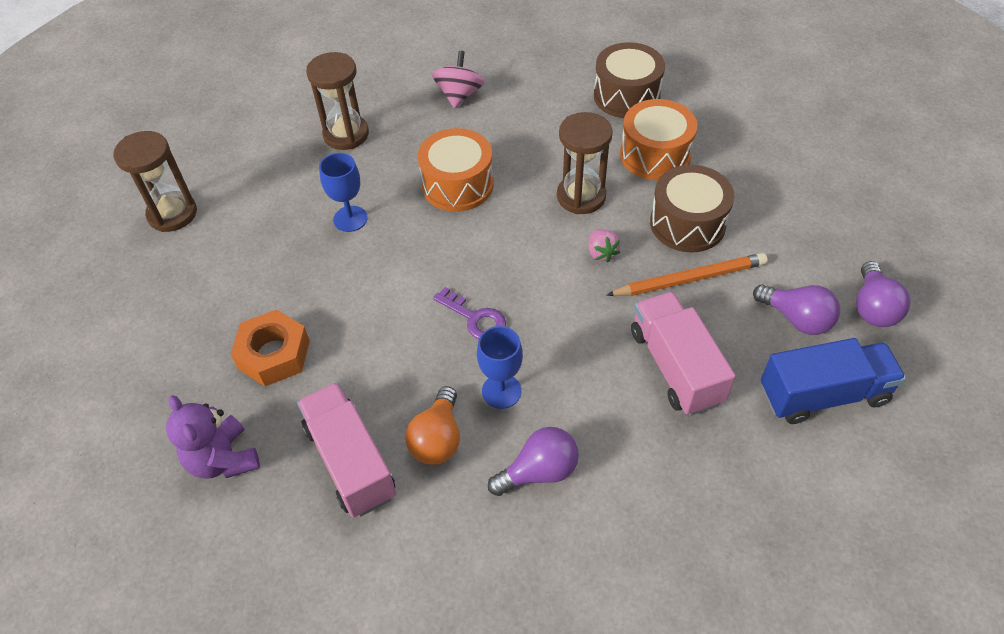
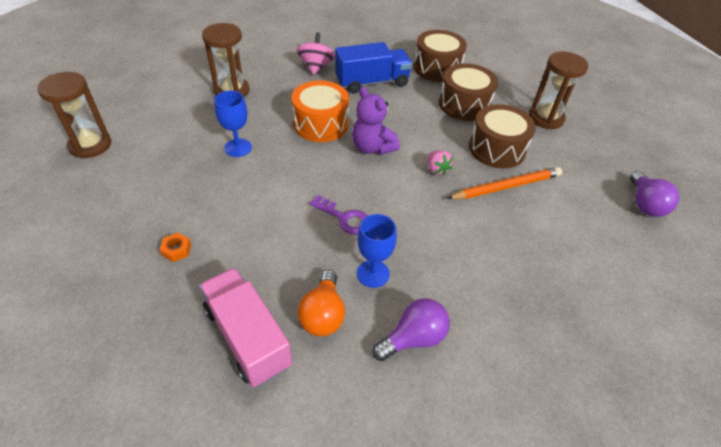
camera: 10 degrees left, 5 degrees down
(223, 459) = (130, 340): purple teddy bear -> purple teddy bear (372, 147)
(274, 354) = (176, 250): orange nut -> orange nut, size x0.46
(581, 196) = (415, 131): brown hourglass -> brown hourglass (545, 118)
(655, 155) = (464, 105): orange drum -> brown drum
(675, 366) = (509, 250): pink truck -> none
(796, 319) = (591, 213): purple light bulb -> none
(823, 395) = (626, 268): blue truck -> blue truck (372, 82)

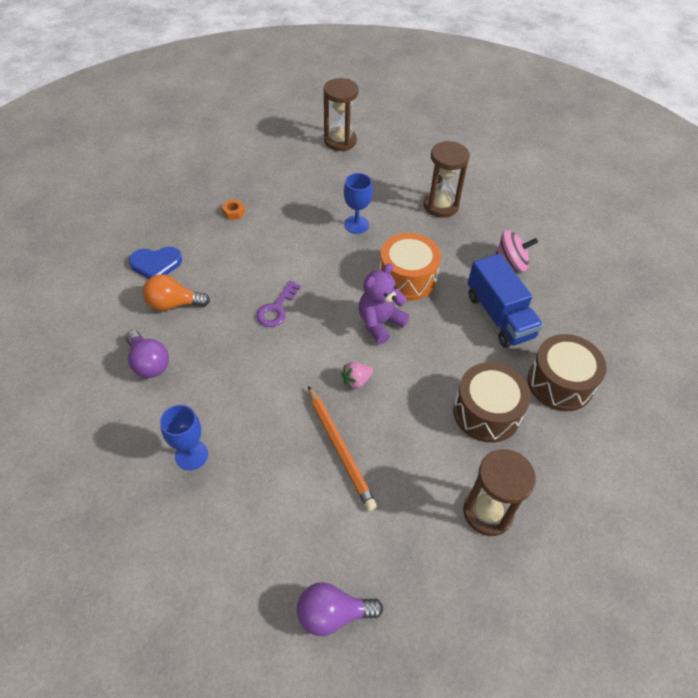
camera: 85 degrees right, 5 degrees up
(247, 337) = (156, 264): pink truck -> blue heart
(373, 273) = (214, 333): blue goblet -> blue goblet (191, 455)
(496, 149) = (405, 444): brown drum -> none

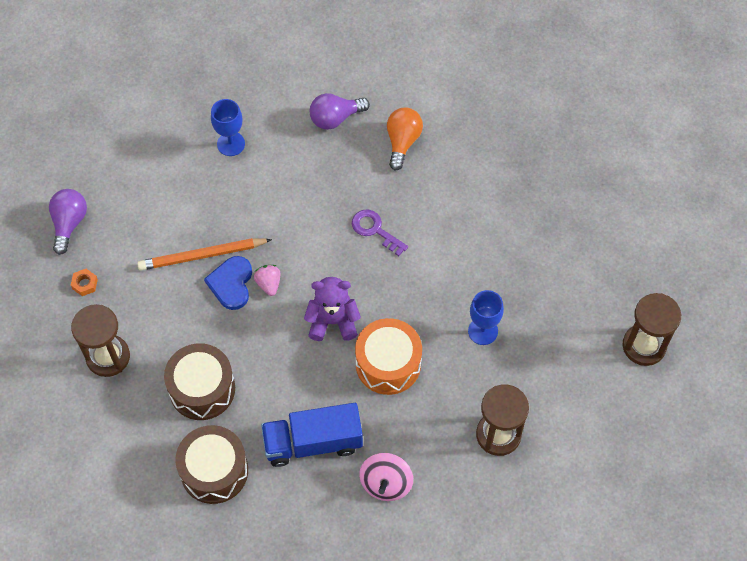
camera: 105 degrees right, 10 degrees up
(156, 264) = (460, 130): blue heart -> blue heart (231, 283)
(234, 212) = (527, 208): orange nut -> orange nut (85, 284)
(380, 323) = (332, 321): purple teddy bear -> purple teddy bear turned 60 degrees counterclockwise

